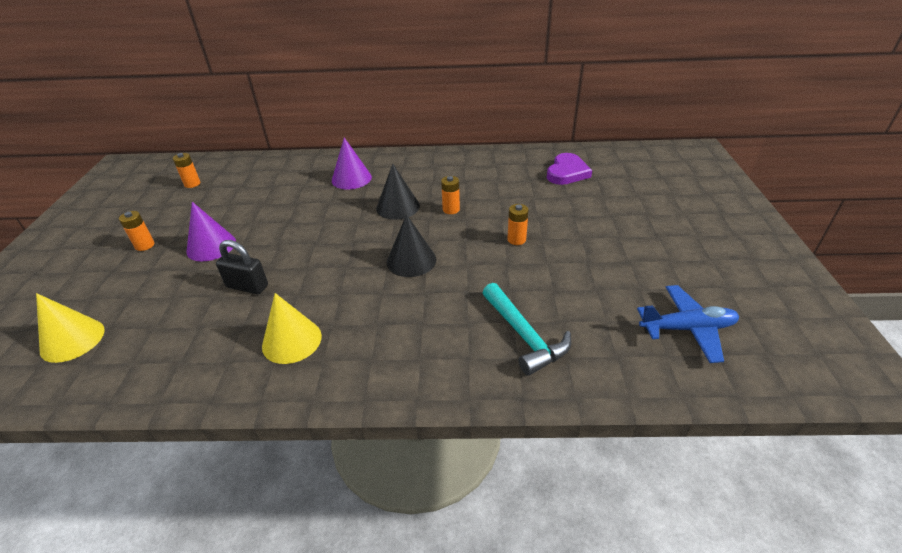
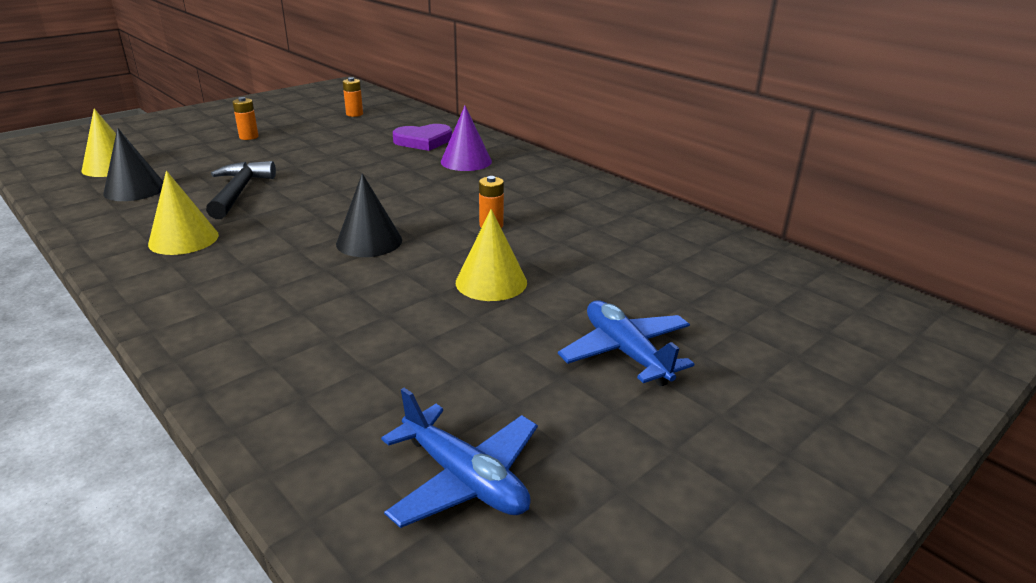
camera: 45 degrees right, 10 degrees down
(211, 246) = (277, 156): purple cone -> none
(247, 286) = (239, 192): black padlock -> black hammer
(398, 207) = (452, 199): black cone -> black cone (135, 189)
(516, 239) = (491, 282): orange battery -> yellow cone
(524, 335) = (312, 353): turquoise hammer -> none
(567, 172) = (694, 260): purple heart -> purple heart (423, 141)
(627, 233) = (625, 352): none -> blue plane

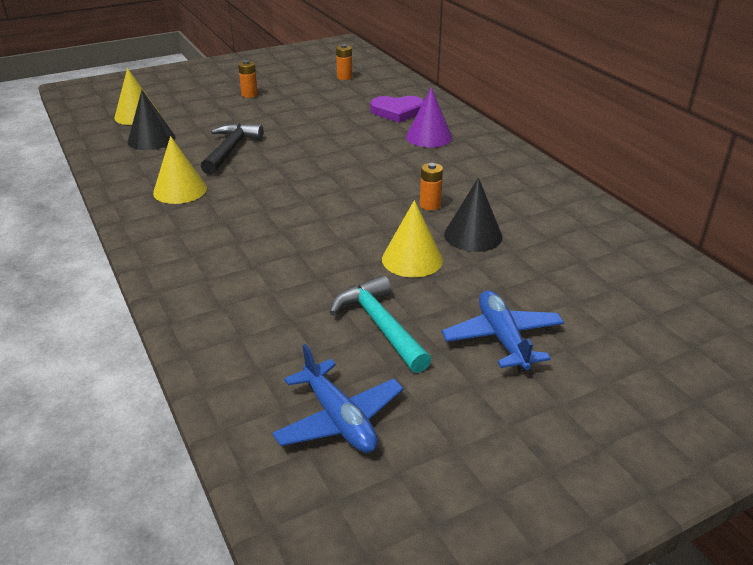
camera: 15 degrees right, 5 degrees up
(369, 241) = (323, 209): black cone -> black cone (473, 235)
(479, 358) = (380, 325): none -> turquoise hammer

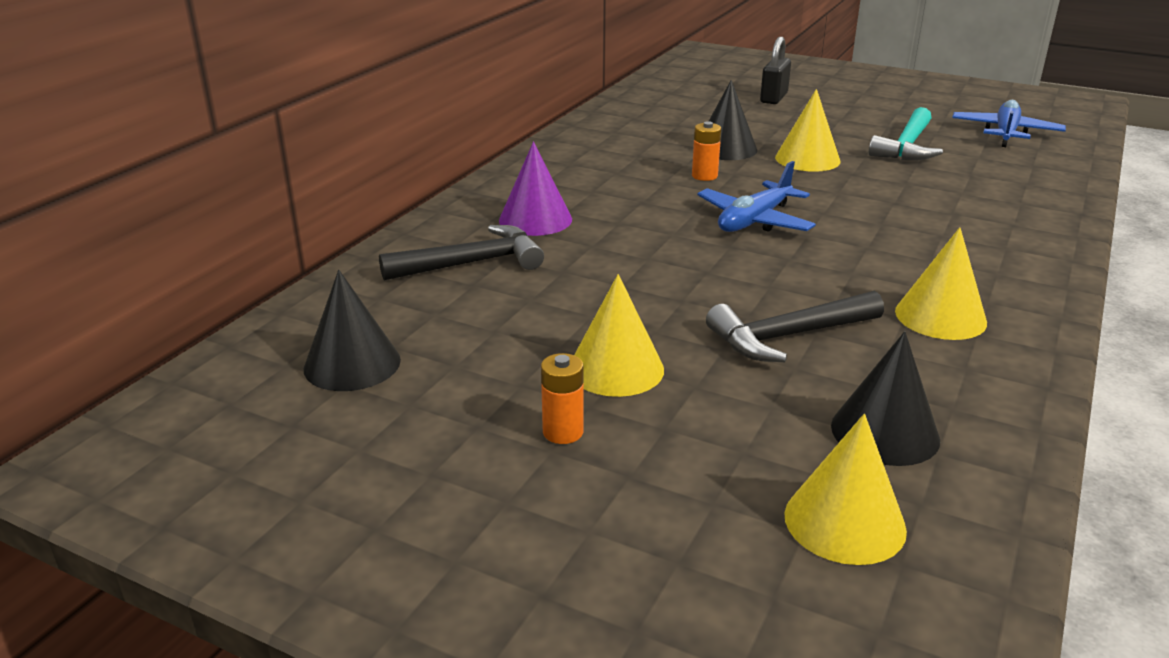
camera: 125 degrees left, 5 degrees down
(268, 112) = (616, 369): none -> yellow cone
(344, 77) = (352, 364): orange battery -> black cone
(397, 111) = (472, 263): purple heart -> black hammer
(502, 338) = (838, 114): blue plane -> blue plane (754, 221)
(588, 326) = (774, 98): none -> black padlock

